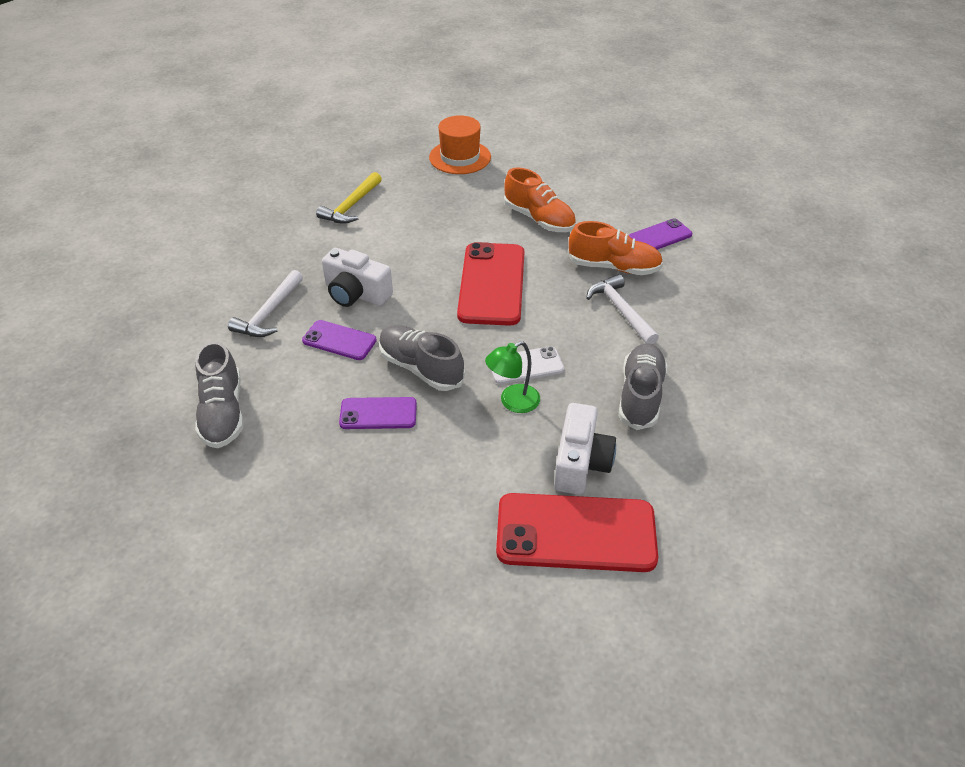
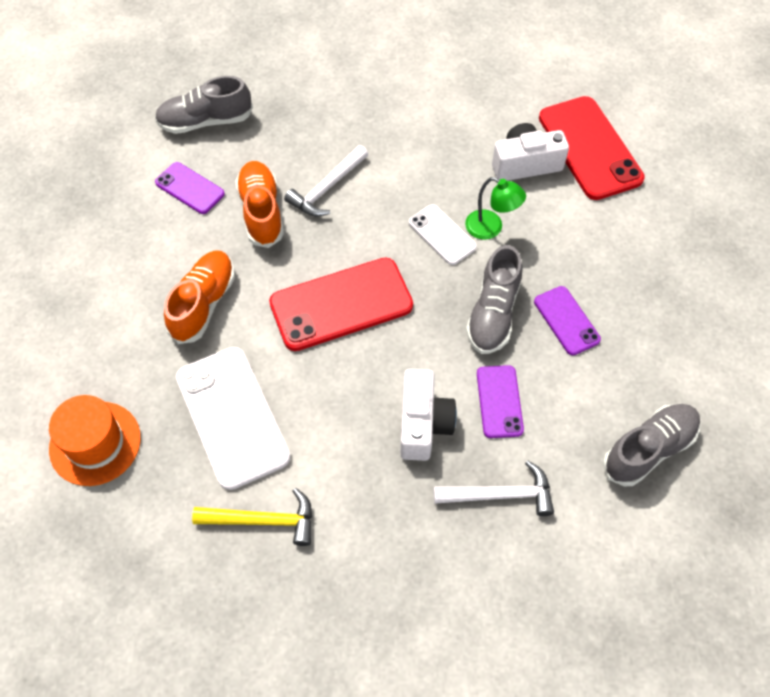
camera: 115 degrees left, 15 degrees up
(435, 211) = (232, 417): none -> white phone
(640, 395) = (430, 147): grey shoe -> grey shoe (205, 121)

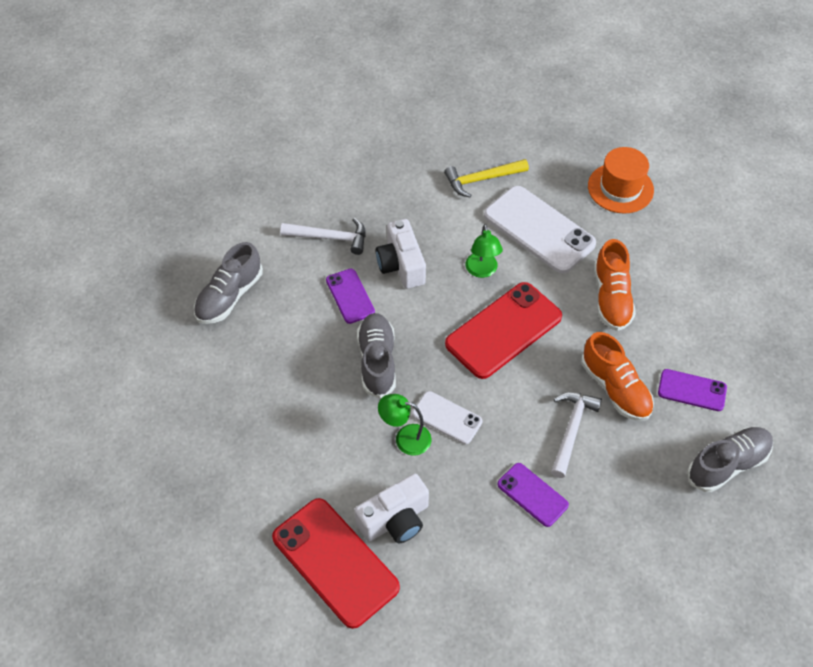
camera: 160 degrees right, 5 degrees down
(329, 383) = (482, 271): none -> green lamp
(500, 494) = (330, 238): white hammer -> white hammer turned 150 degrees counterclockwise
(566, 321) = (314, 374): purple phone -> purple phone (532, 494)

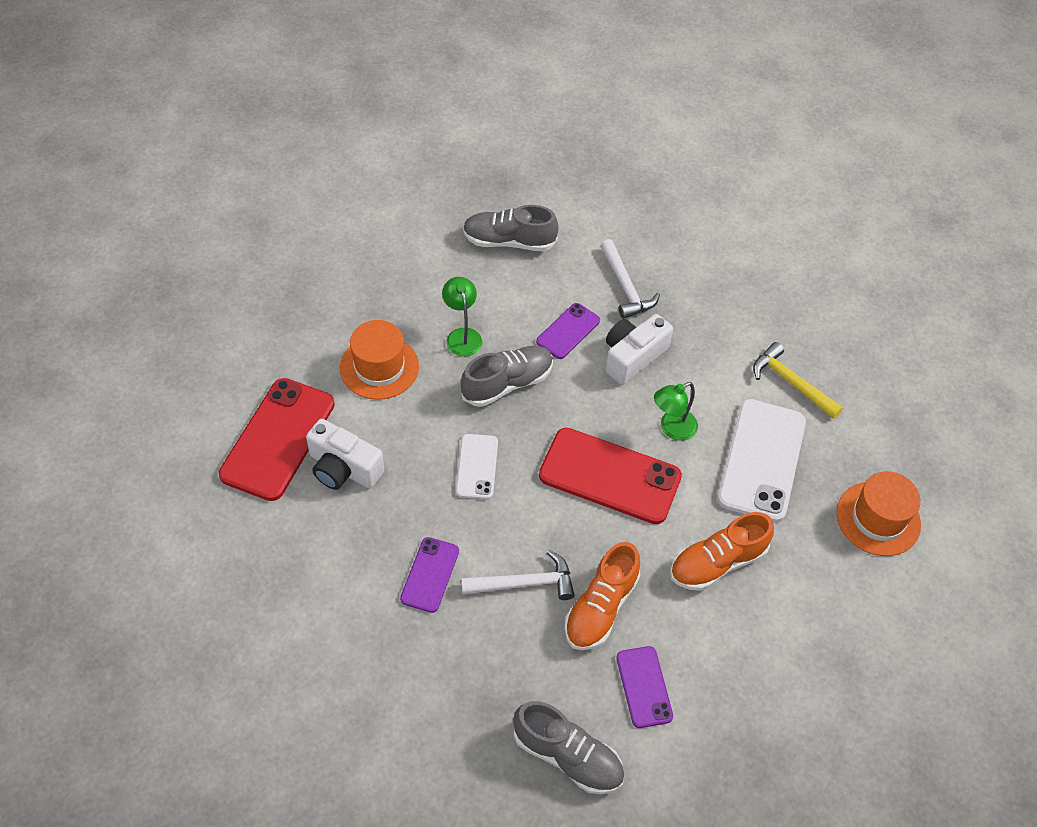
camera: 60 degrees right, 0 degrees up
(304, 450) = (379, 367): none -> orange hat
(405, 438) = (435, 441): green lamp -> green lamp (462, 336)

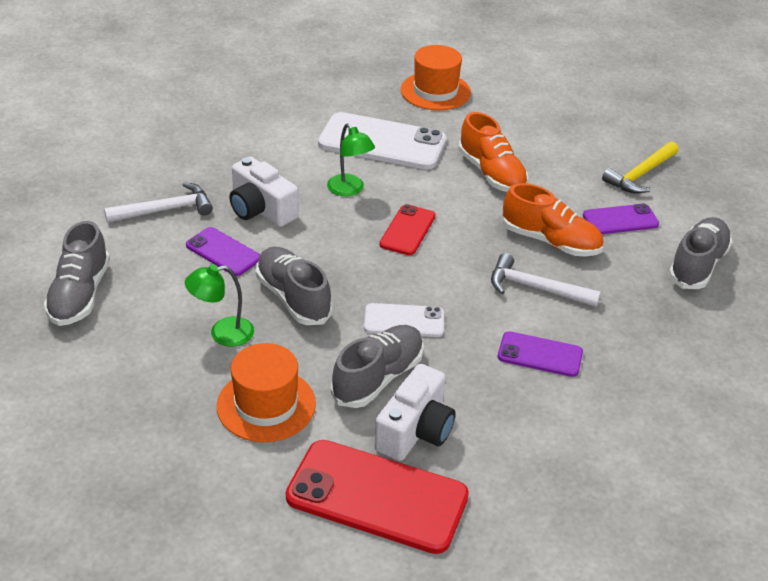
camera: 90 degrees left, 15 degrees down
(405, 444) = (378, 378): none -> grey shoe
(524, 583) = (535, 288): white hammer -> white hammer turned 60 degrees counterclockwise
(609, 476) = (407, 230): red phone -> red phone, size x0.54
(791, 383) = (296, 120): yellow hammer -> yellow hammer (640, 175)

